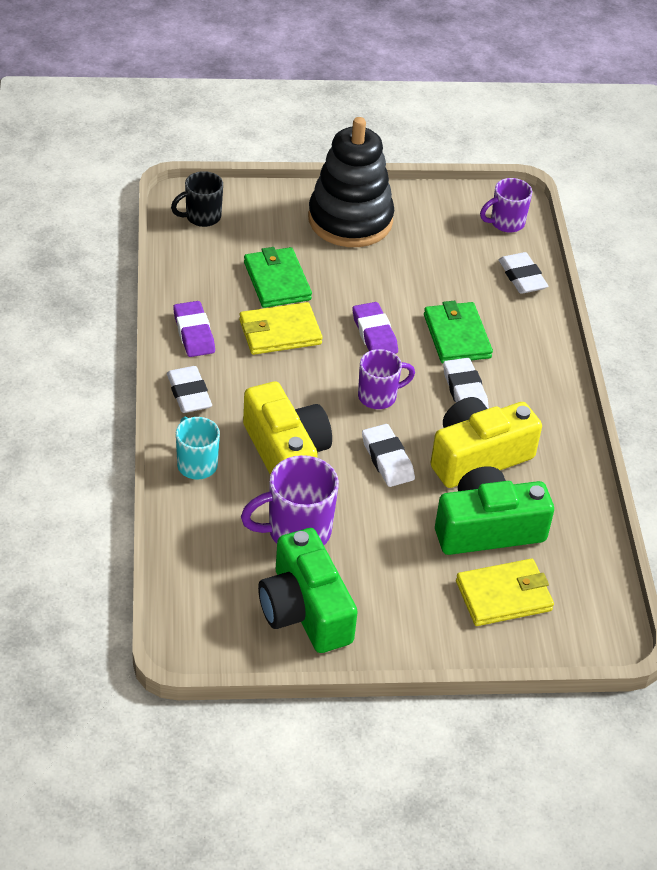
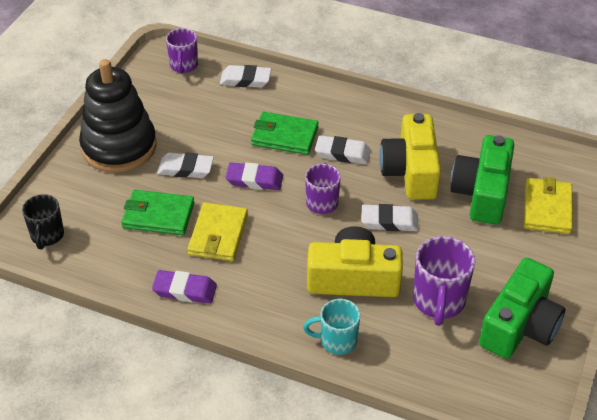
camera: 60 degrees left, 0 degrees up
(189, 393) = (254, 318): white eraser -> white eraser (185, 169)
(305, 610) = (520, 325): green camera -> green camera turned 60 degrees counterclockwise

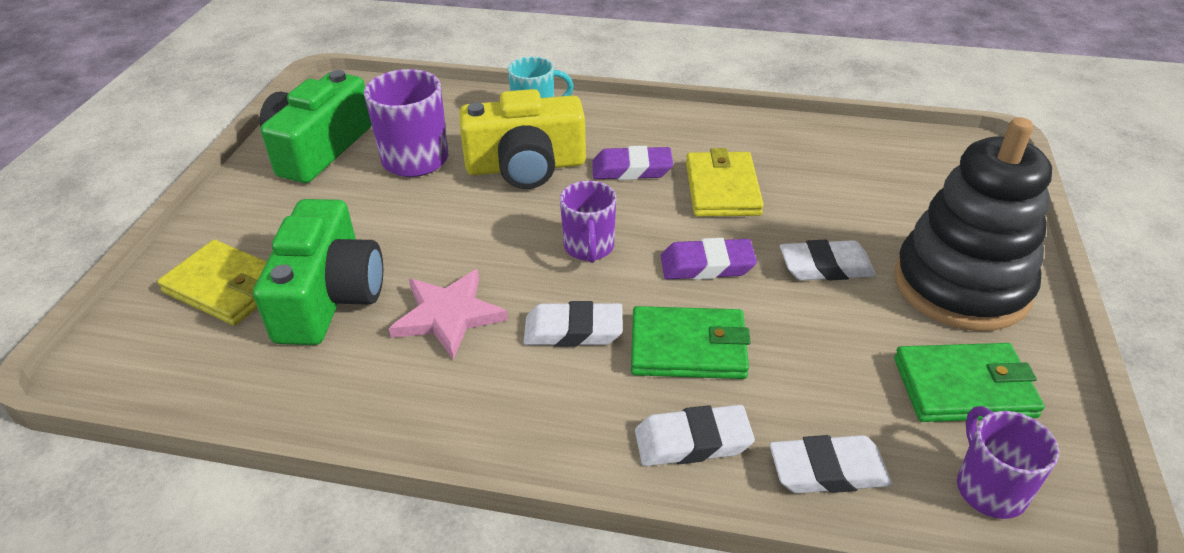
camera: 170 degrees right, 5 degrees down
(47, 236) = (944, 159): black mug -> none
(158, 215) = (819, 200): green wallet -> green wallet (964, 387)
(185, 290) = (730, 131): purple eraser -> purple eraser (632, 169)
(389, 221) = (482, 236): white eraser -> white eraser (692, 441)
(411, 171) = (448, 315): yellow camera -> pink star
(547, 208) = (226, 287): yellow wallet -> yellow wallet turned 60 degrees counterclockwise

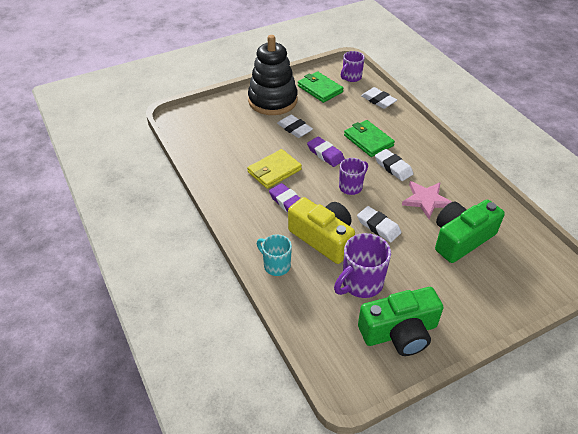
camera: 130 degrees left, 5 degrees up
(226, 287) = (499, 274): yellow wallet -> none
(692, 441) = (400, 124): white eraser -> white eraser (378, 226)

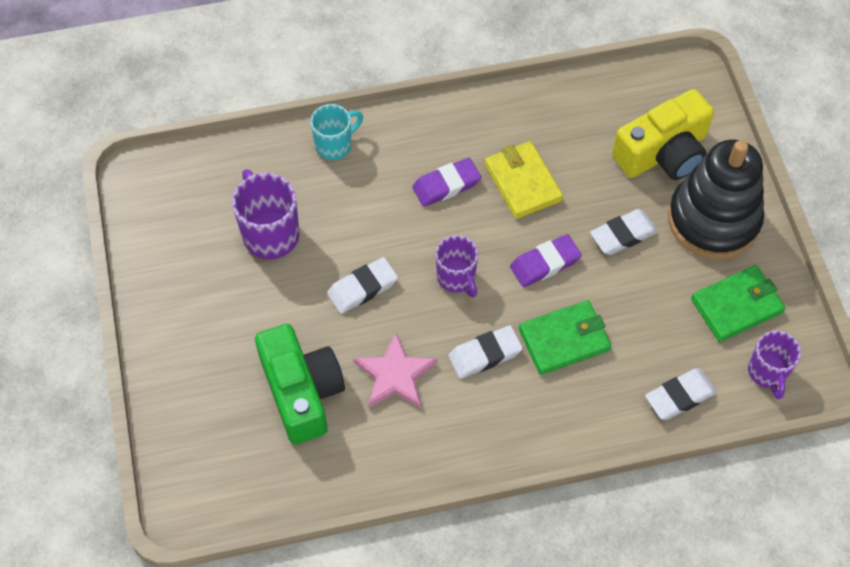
camera: 105 degrees right, 15 degrees up
(323, 238) = (363, 211): yellow camera -> yellow camera (663, 153)
(351, 77) = (767, 373): purple mug -> purple mug turned 150 degrees counterclockwise
(399, 332) = (182, 252): green camera -> none

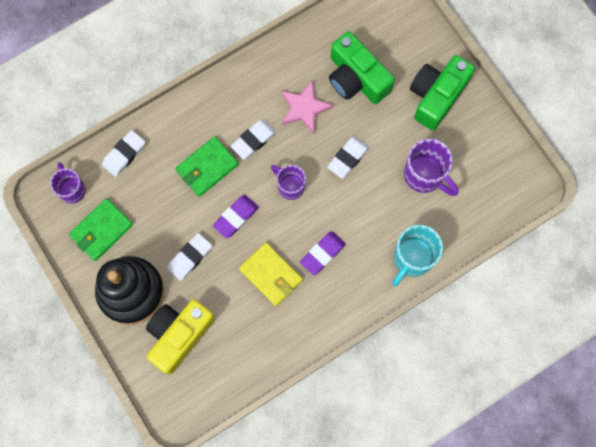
camera: 160 degrees right, 15 degrees up
(201, 328) = (436, 96): none -> green camera
(335, 145) = (412, 258): turquoise mug -> turquoise mug, size x1.51

